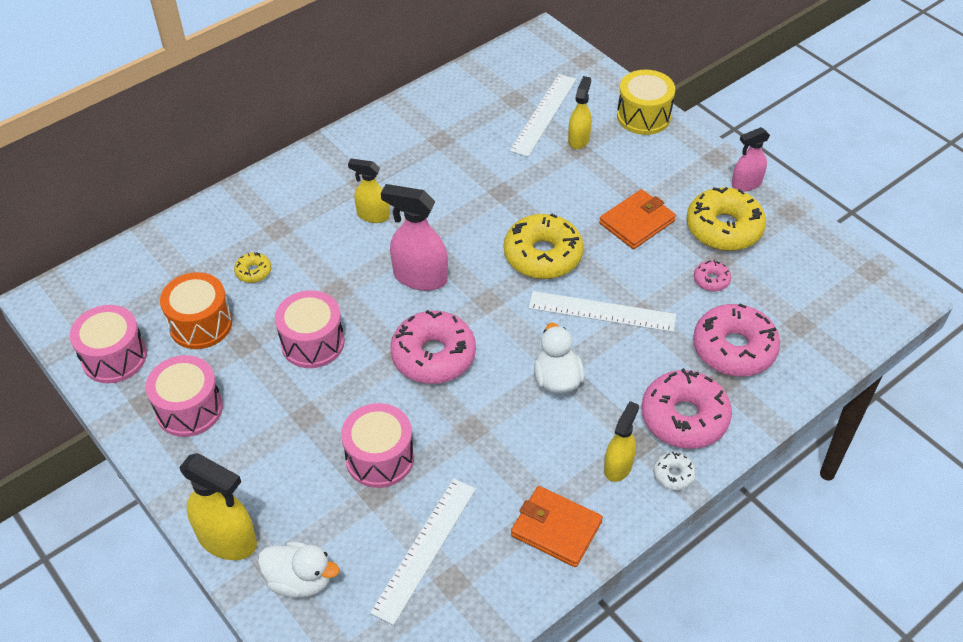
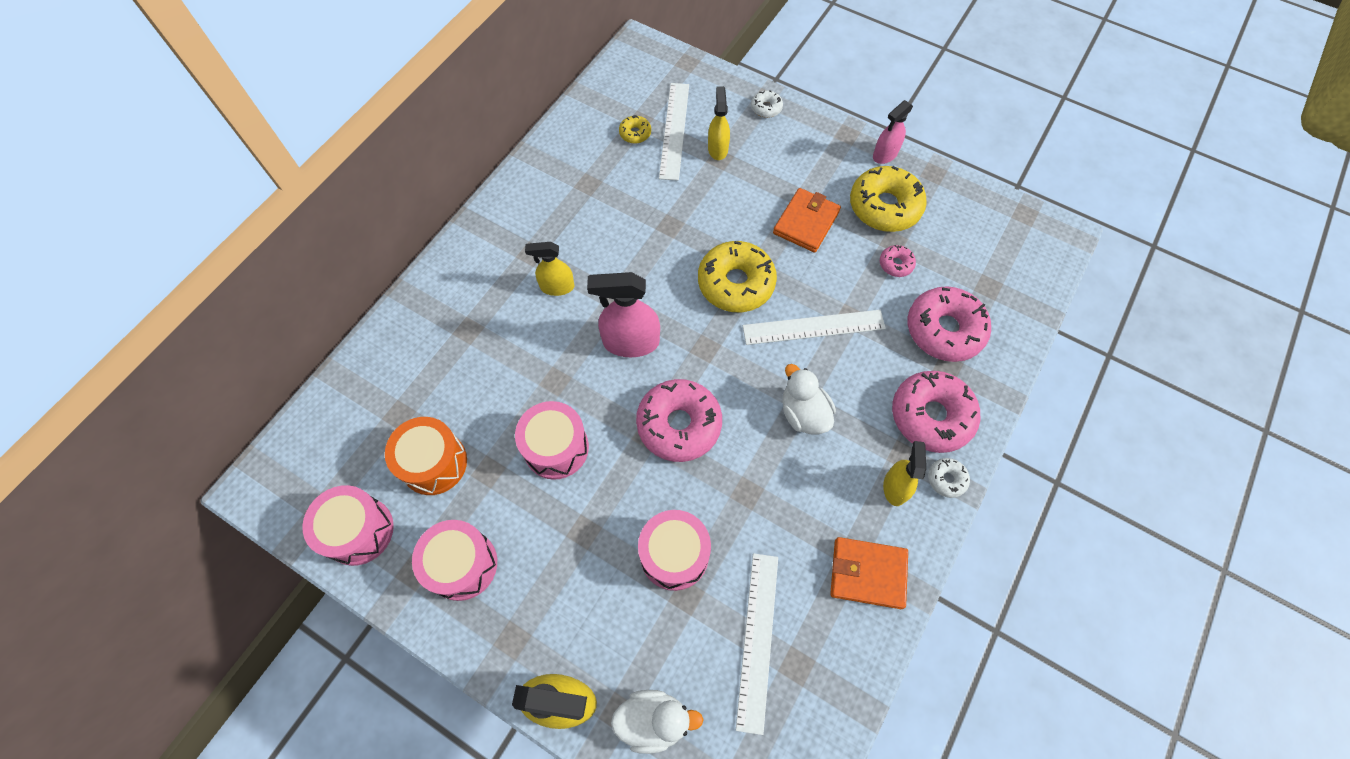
camera: 20 degrees left, 15 degrees up
(253, 272) = (463, 386): yellow donut -> yellow donut (635, 133)
(643, 116) = (766, 108): yellow drum -> white donut

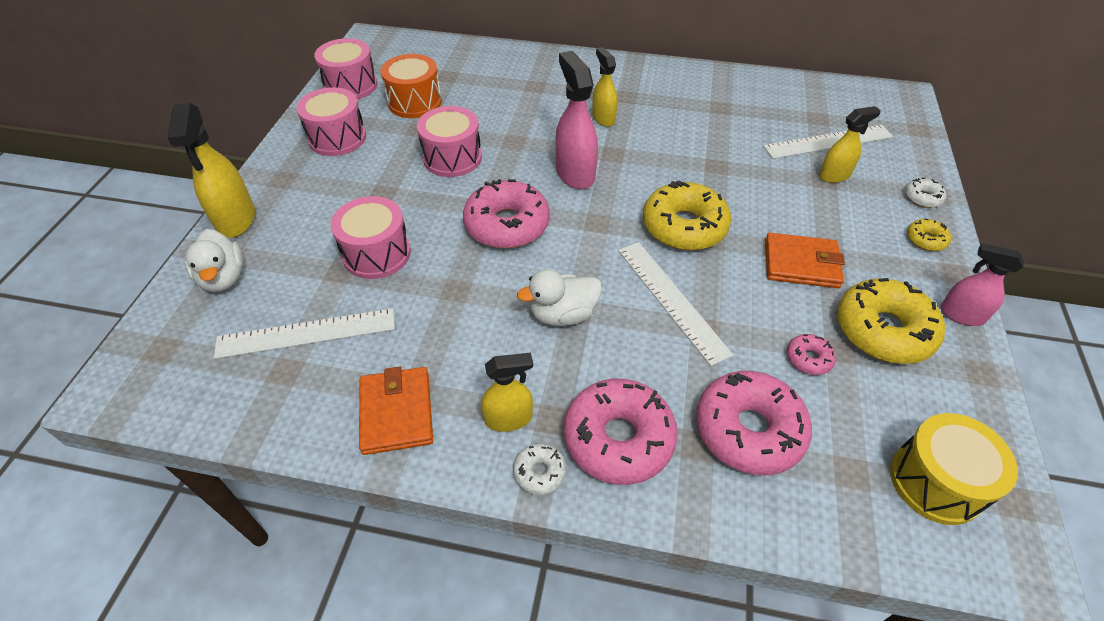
camera: 70 degrees right, 15 degrees down
(635, 133) = (800, 119): yellow donut -> yellow donut (925, 240)
(803, 413) = (563, 314): white duck -> white duck turned 150 degrees counterclockwise
(1004, 245) = (936, 482): none -> yellow drum

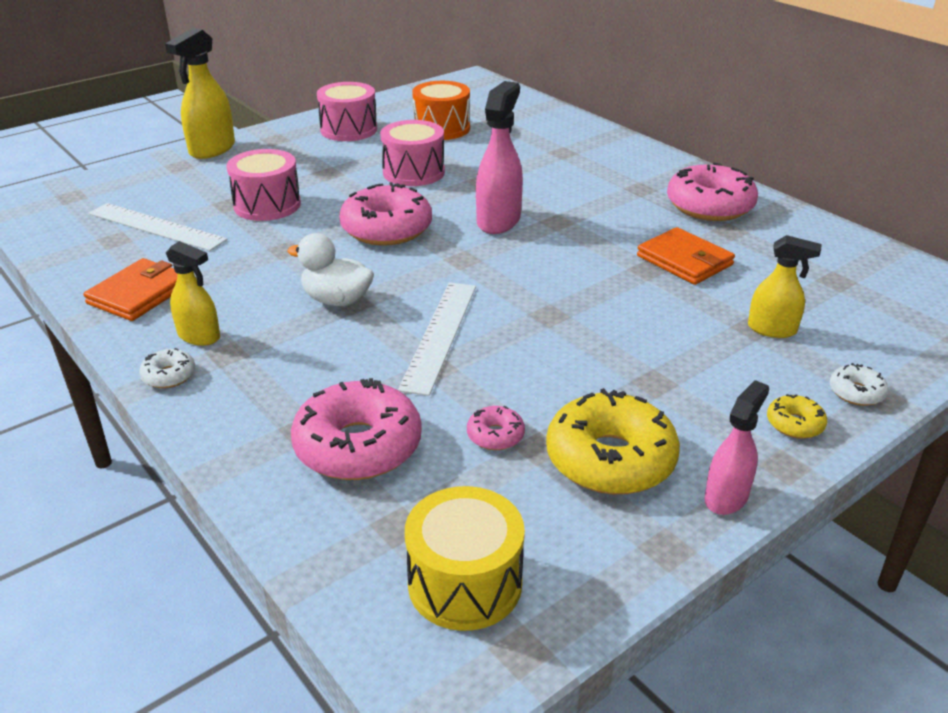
camera: 40 degrees right, 15 degrees down
(223, 278) = (157, 176): white duck -> none
(351, 85) = (409, 102): pink drum -> none
(603, 118) = (590, 195): yellow spray bottle -> none
(618, 438) = (251, 390): pink donut -> pink donut (709, 206)
(684, 226) = (537, 295): yellow donut -> none
(801, 264) = (609, 372): orange wallet -> orange wallet (684, 260)
(828, 142) = (814, 302): white ruler -> none
(961, 315) = (726, 497): pink spray bottle -> pink spray bottle turned 60 degrees clockwise

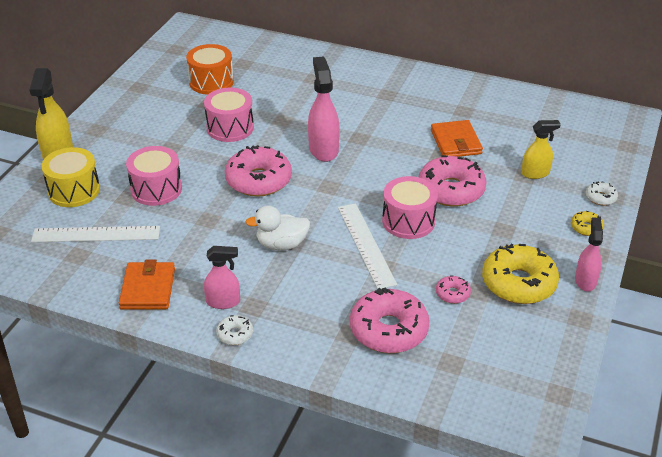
camera: 30 degrees left, 5 degrees up
(199, 336) = (223, 302): yellow spray bottle -> pink spray bottle
(349, 130) = (144, 104): pink drum -> pink drum (408, 221)
(465, 583) = (508, 376): yellow drum -> yellow drum (74, 191)
(684, 260) = (456, 142): orange wallet -> orange wallet turned 60 degrees clockwise
(709, 206) = (438, 95): pink donut -> pink donut (451, 190)

